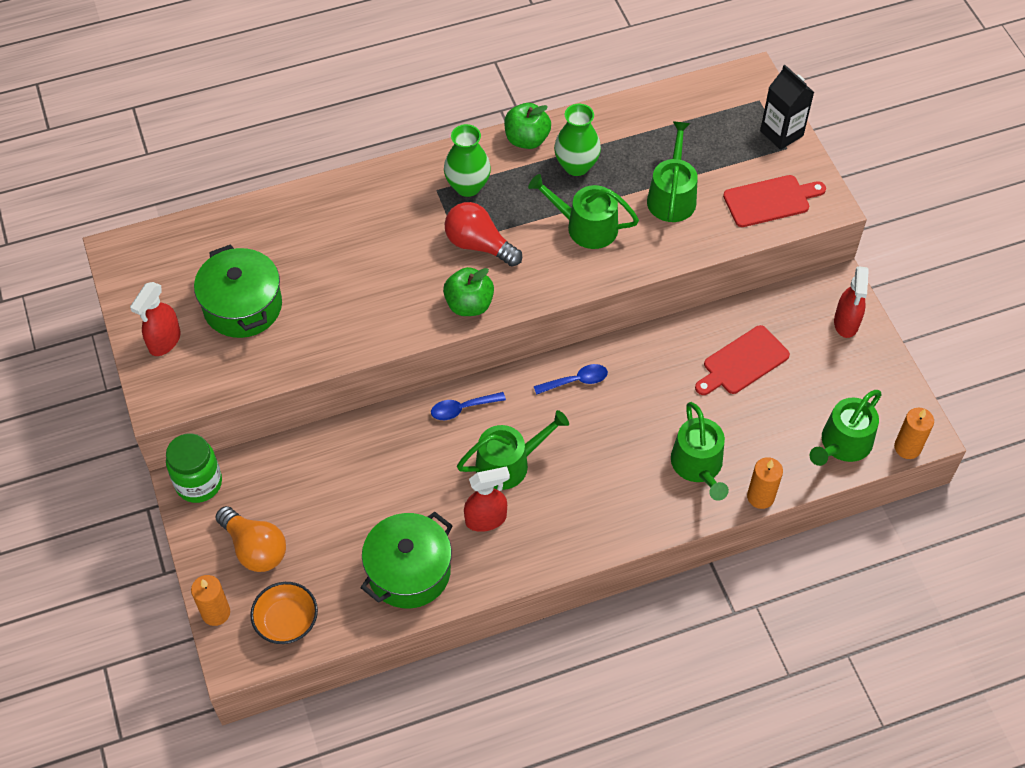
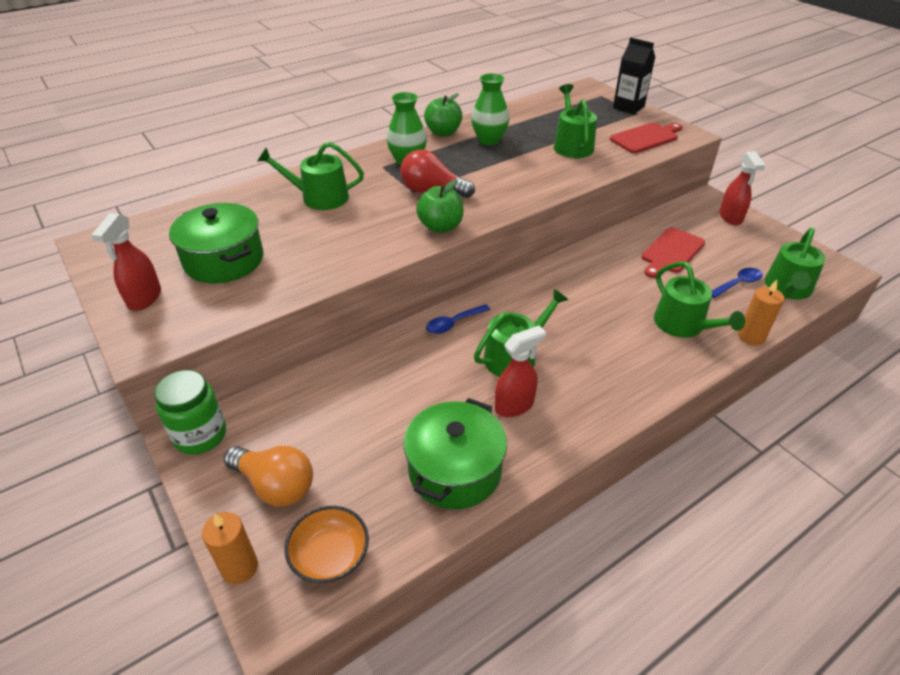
camera: 15 degrees left, 15 degrees down
(576, 381) = (544, 287): blue spoon -> blue spoon (738, 283)
(585, 226) = (515, 169): green watering can -> green watering can (319, 197)
(907, 447) = (838, 281): orange candle -> none

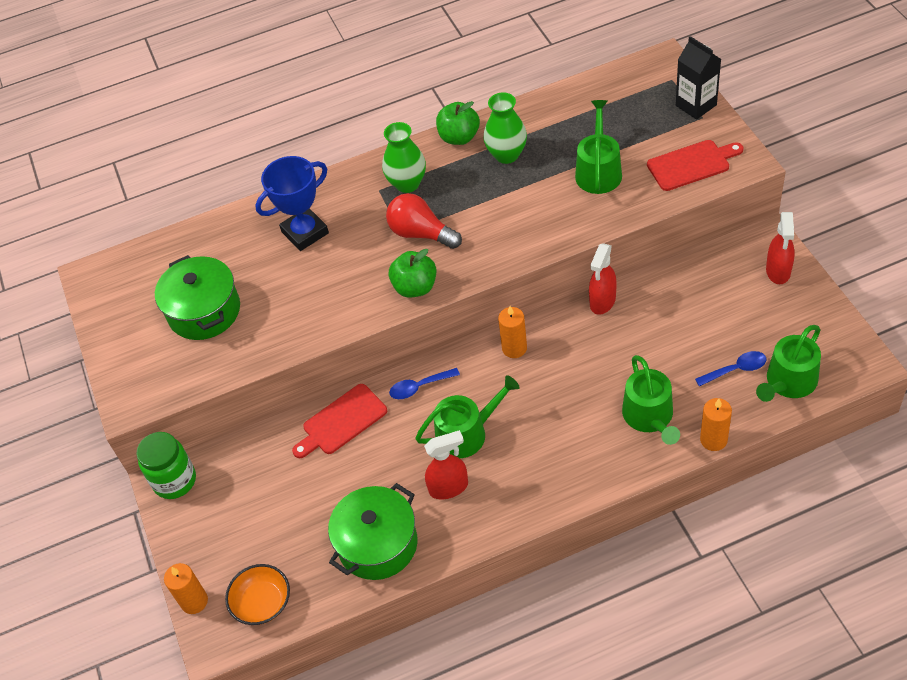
camera: 20 degrees right, 10 degrees up
(144, 298) = (132, 350): red spray bottle -> red spray bottle (602, 302)
(275, 485) = (229, 536): orange light bulb -> none
(319, 197) = (305, 232): green watering can -> blue trophy
(533, 286) = (514, 348): none -> orange candle
(671, 252) = (682, 317): red cutting board -> red cutting board (341, 421)

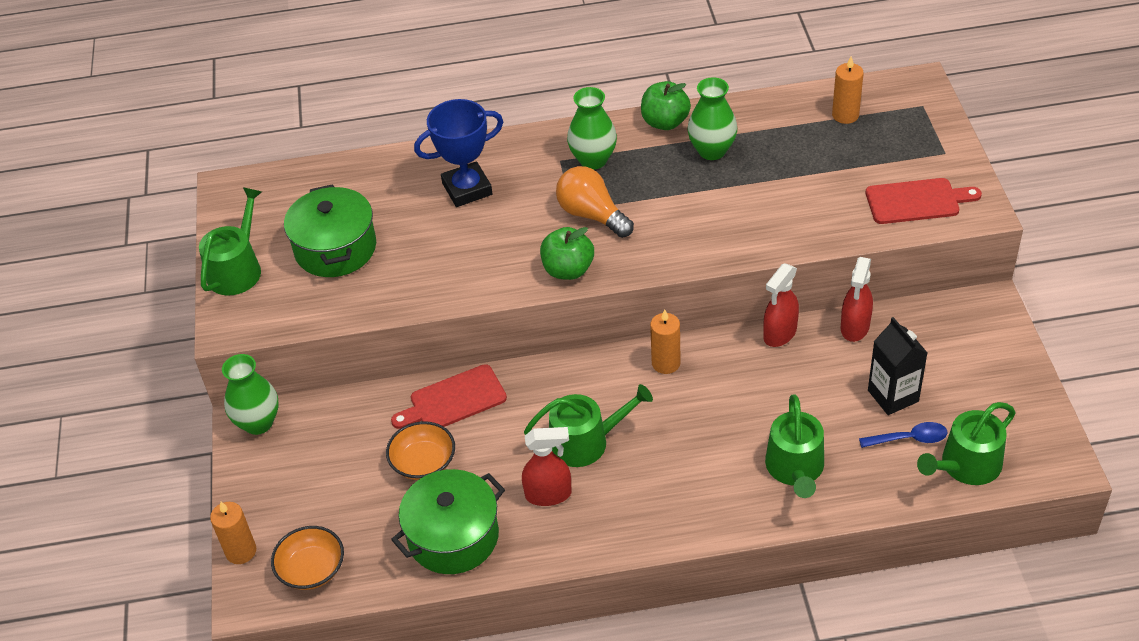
camera: 10 degrees right, 5 degrees down
(175, 481) = (258, 423): green jar -> green vase
(332, 484) = (423, 462): none -> orange bowl
(419, 387) = (548, 382): blue spoon -> none
(421, 233) = (592, 215): red light bulb -> orange light bulb
(598, 171) = (809, 188): green watering can -> green watering can (237, 269)
(696, 105) = (941, 138): black carton -> black carton (893, 396)
(713, 440) = (860, 509): orange candle -> orange candle (845, 115)
(778, 271) = (991, 342): red spray bottle -> red spray bottle (854, 327)

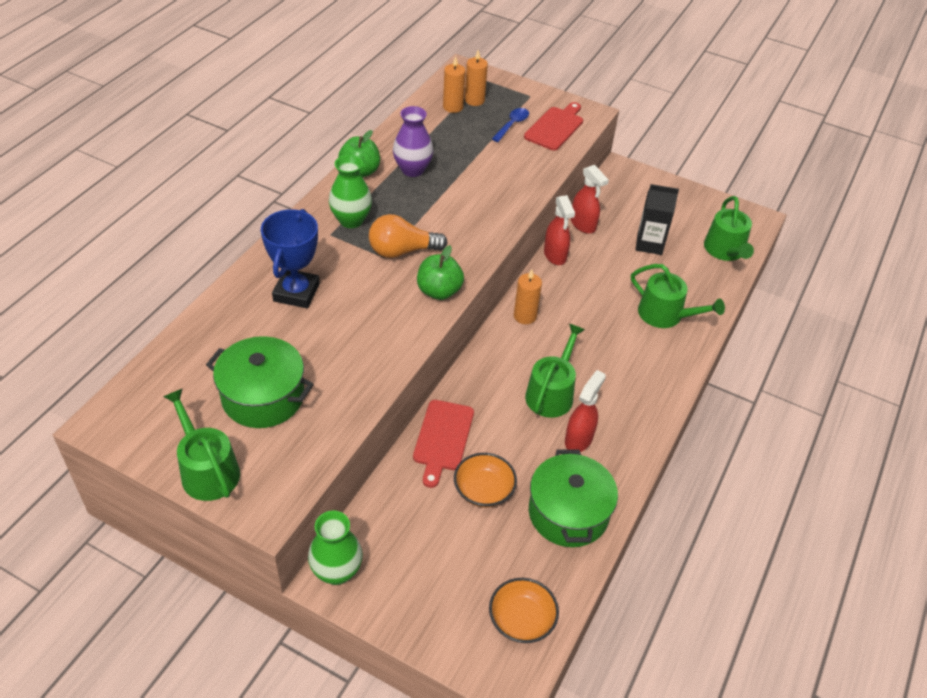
camera: 60 degrees left, 0 degrees up
(241, 551) = (460, 660): orange candle -> orange candle (474, 100)
(712, 151) = (412, 170): green vase -> purple vase
(909, 439) = (686, 258): blue spoon -> blue spoon (512, 125)

